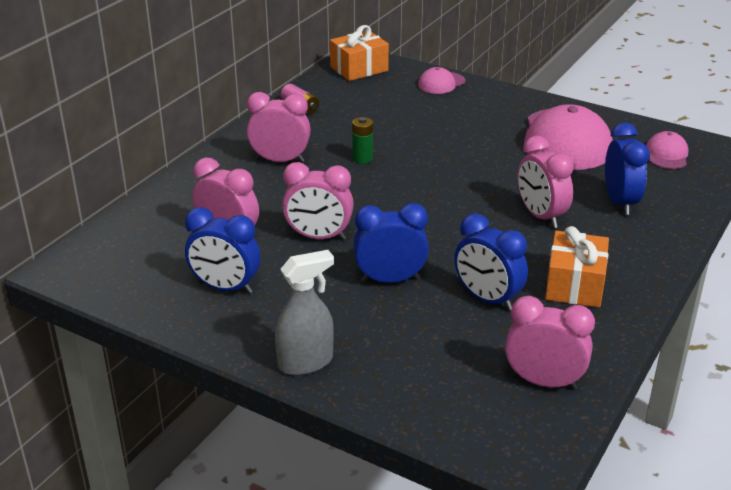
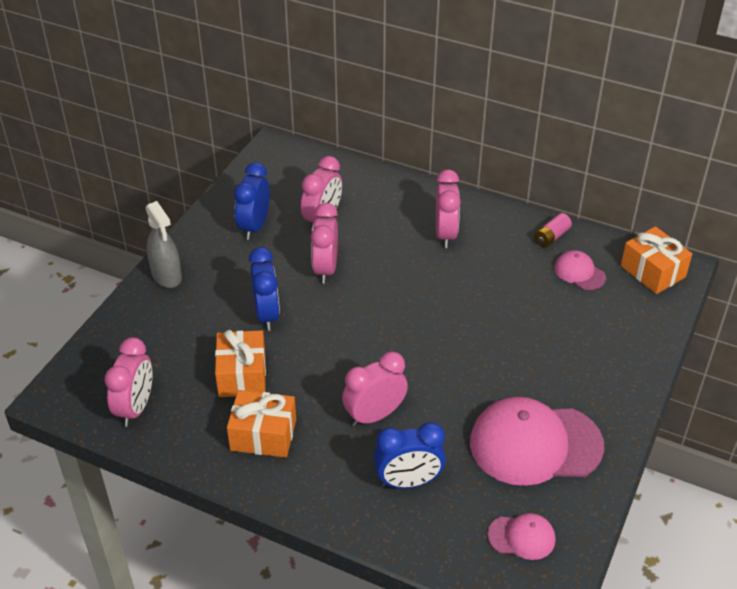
camera: 85 degrees right, 10 degrees up
(362, 158) = (460, 286): green battery -> none
(441, 83) = (641, 338): pink cap -> pink cap (579, 272)
(487, 299) = (242, 375): blue clock -> orange gift

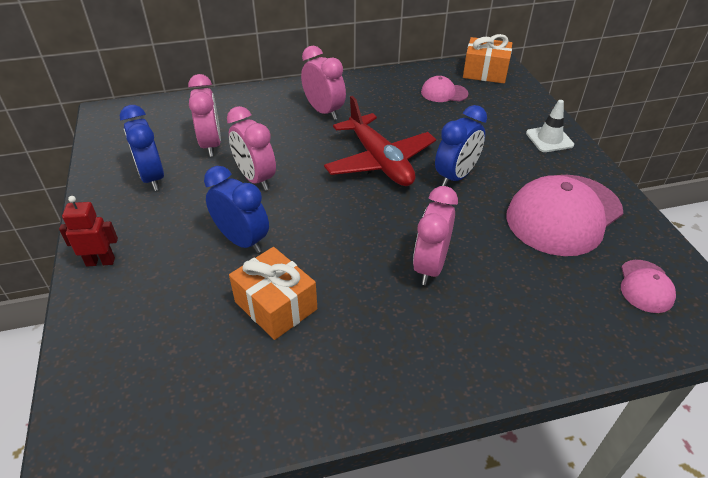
camera: 40 degrees left, 0 degrees up
(135, 408) = (193, 410): pink clock -> none
(167, 276) = (100, 261): grey spray bottle -> red robot
(263, 435) = (356, 346): orange gift -> none
(408, 482) = (520, 301): blue clock -> blue clock (456, 176)
(438, 308) = (379, 161): none -> red plane
(521, 537) = (645, 286): pink cap -> pink cap turned 135 degrees clockwise
(551, 237) = (399, 81): pink battery -> none
(620, 374) = (549, 139): none -> white traffic cone

